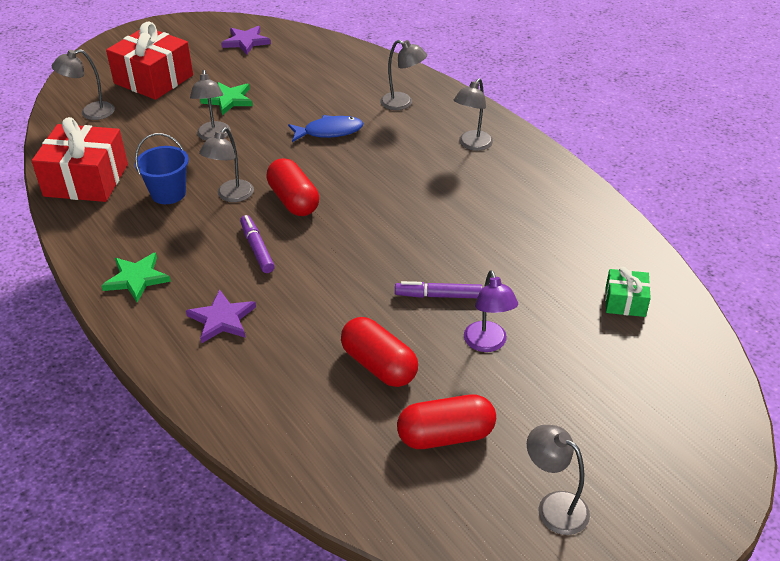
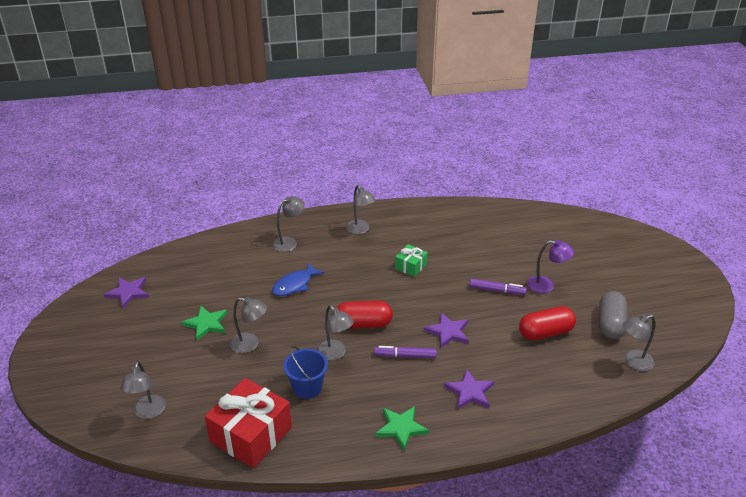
camera: 65 degrees left, 5 degrees down
(154, 79) = (132, 360): red gift -> none
(322, 272) = (448, 332): none -> purple star
(329, 132) = (295, 285): blue fish -> blue fish turned 150 degrees counterclockwise
(438, 295) = (497, 290): purple marker -> purple marker turned 105 degrees counterclockwise
(446, 436) = (610, 324): red capsule -> grey capsule
(554, 506) = (669, 303): grey lamp -> grey lamp (633, 362)
(625, 302) = (536, 228): green gift -> green gift (411, 266)

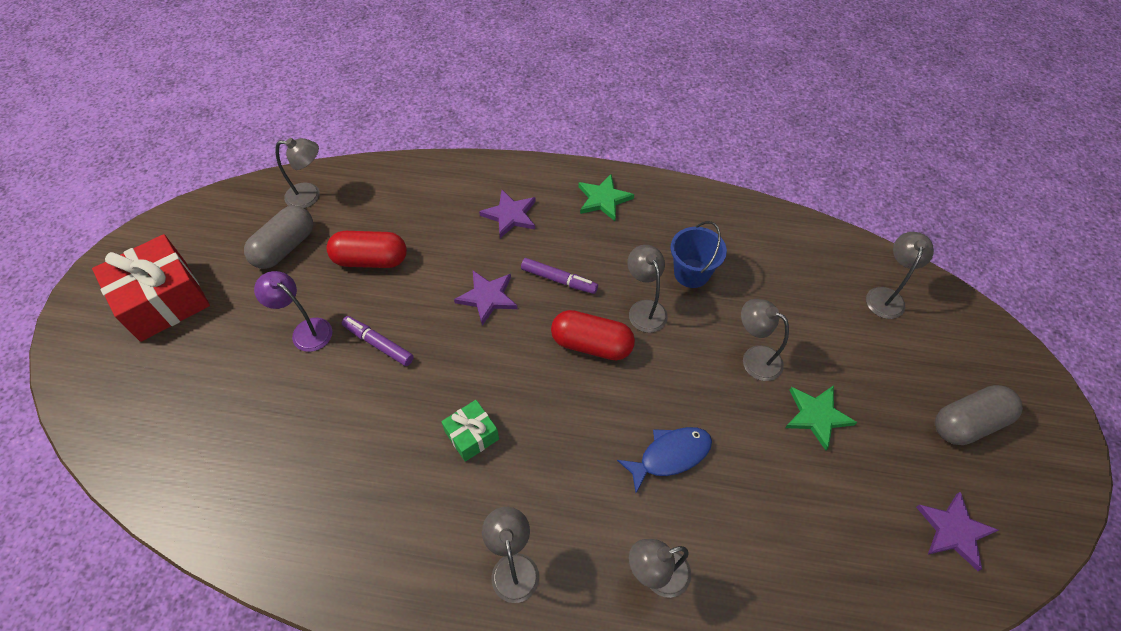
camera: 160 degrees left, 20 degrees up
(104, 345) = (968, 423): none -> grey capsule
(251, 434) = (765, 236): red gift -> red gift (164, 300)

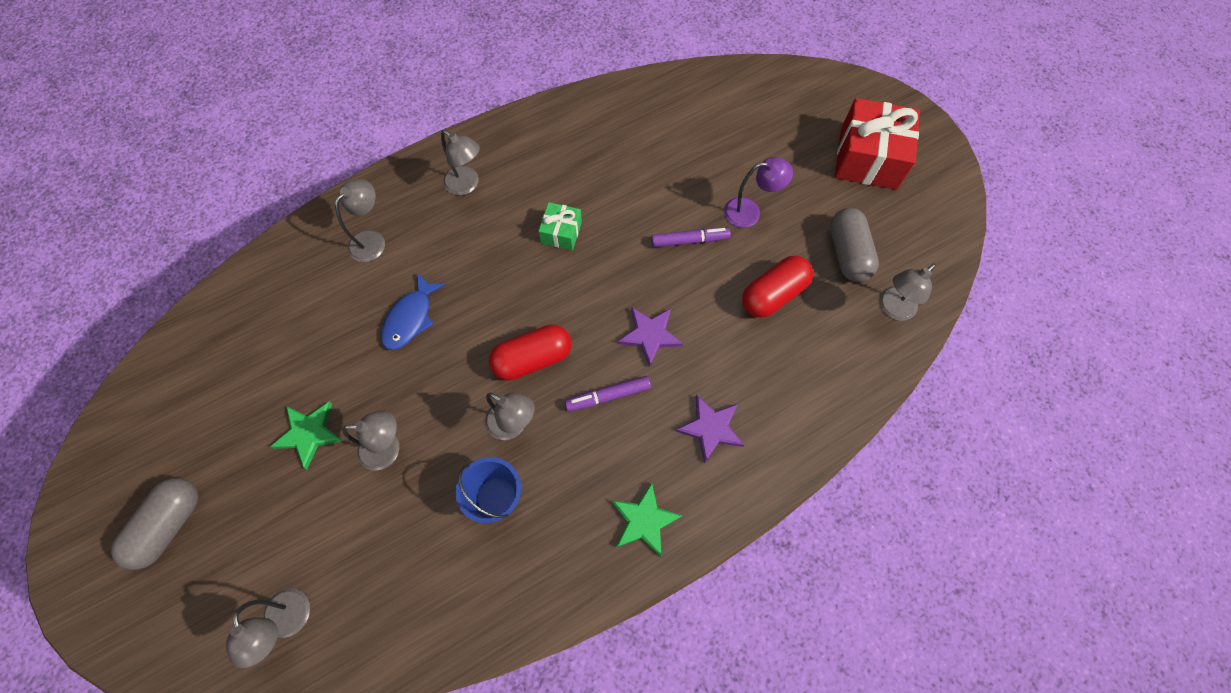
camera: 140 degrees right, 10 degrees up
(954, 531) = (164, 414): purple star -> none

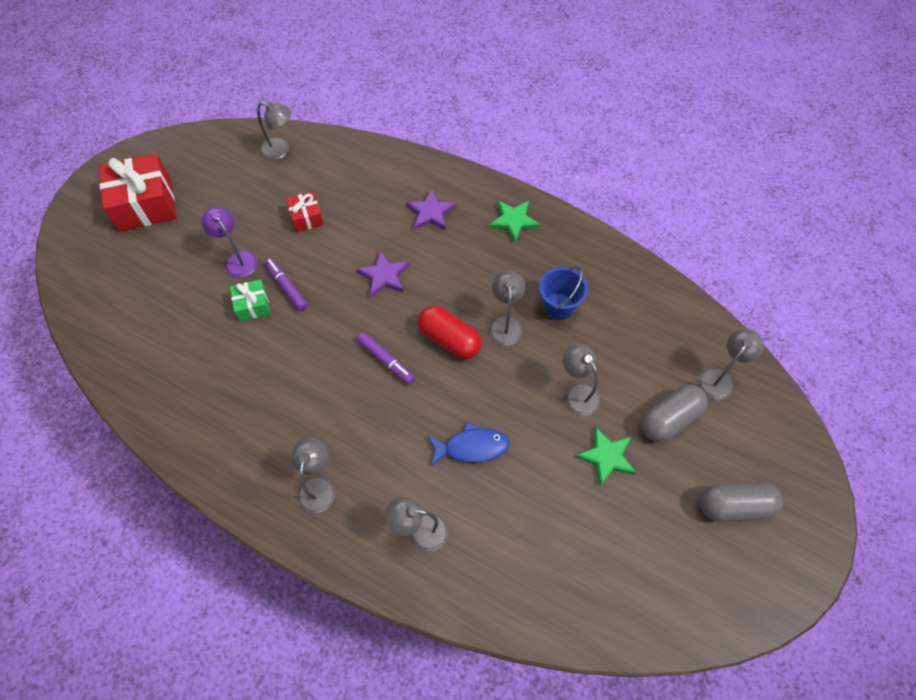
camera: 120 degrees left, 5 degrees down
(561, 232) = (327, 380): green gift -> green gift (253, 305)
(608, 396) = (446, 279): purple marker -> purple marker (386, 361)
(773, 294) = (306, 217): red capsule -> red gift
(847, 253) = (246, 188): grey capsule -> grey capsule (669, 419)

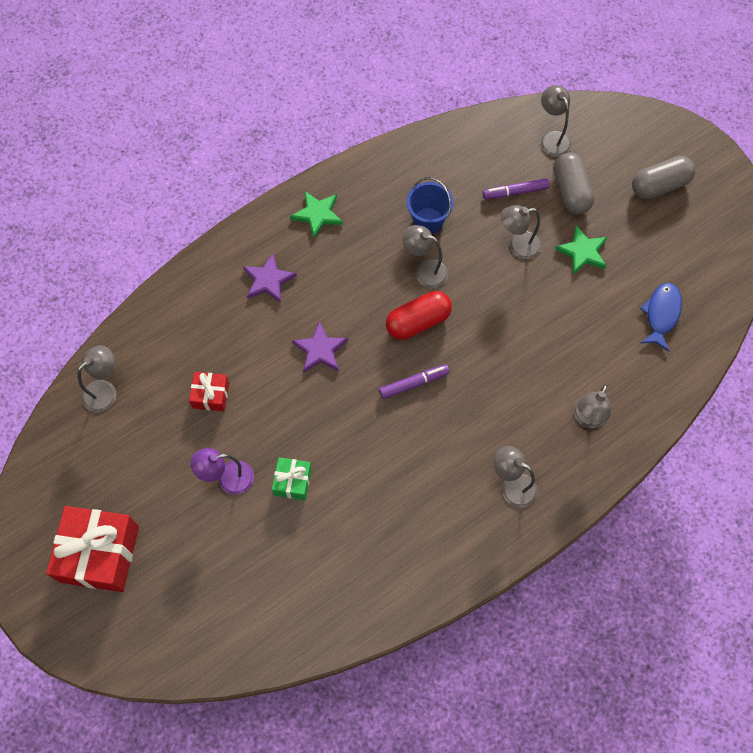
camera: 65 degrees left, 5 degrees up
(287, 287) = (287, 442): purple marker -> purple marker (515, 192)
(472, 447) = (530, 348): blue fish -> blue fish (661, 314)
(734, 506) = (659, 186): grey capsule -> grey capsule turned 45 degrees clockwise

